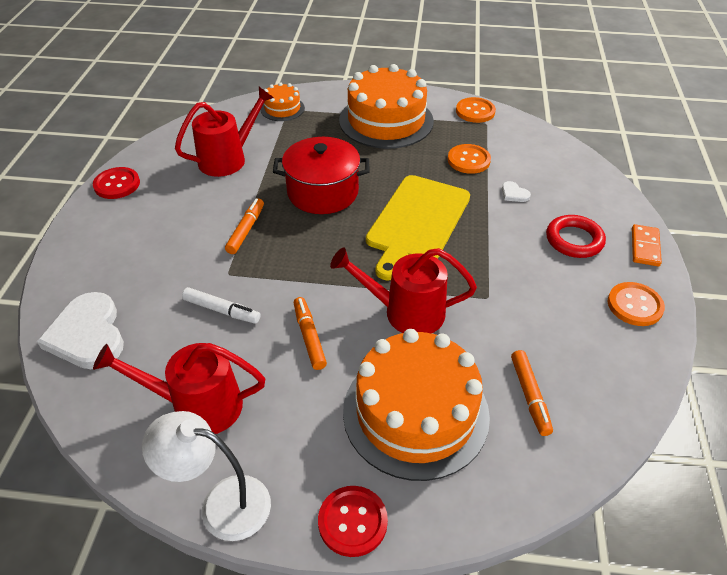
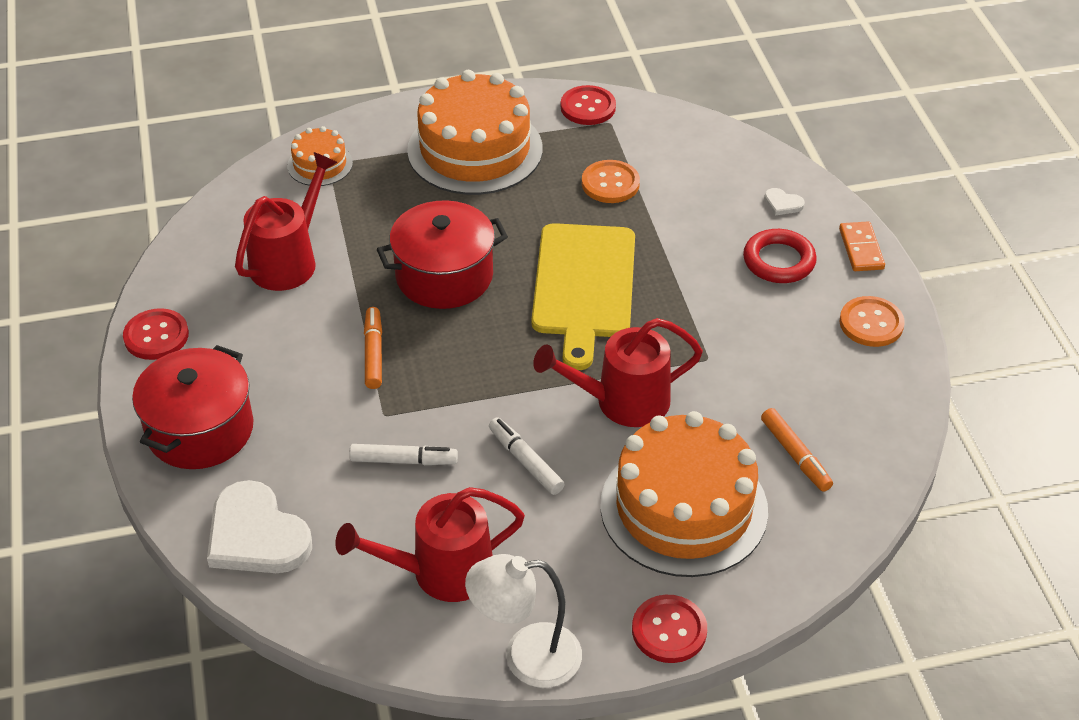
camera: 20 degrees left, 0 degrees up
(102, 250) = (200, 429): none -> red pot
(309, 337) = (525, 461): orange marker -> white marker
(475, 111) = (588, 107): orange button -> red button
(514, 194) = (685, 217): white heart -> white heart (782, 203)

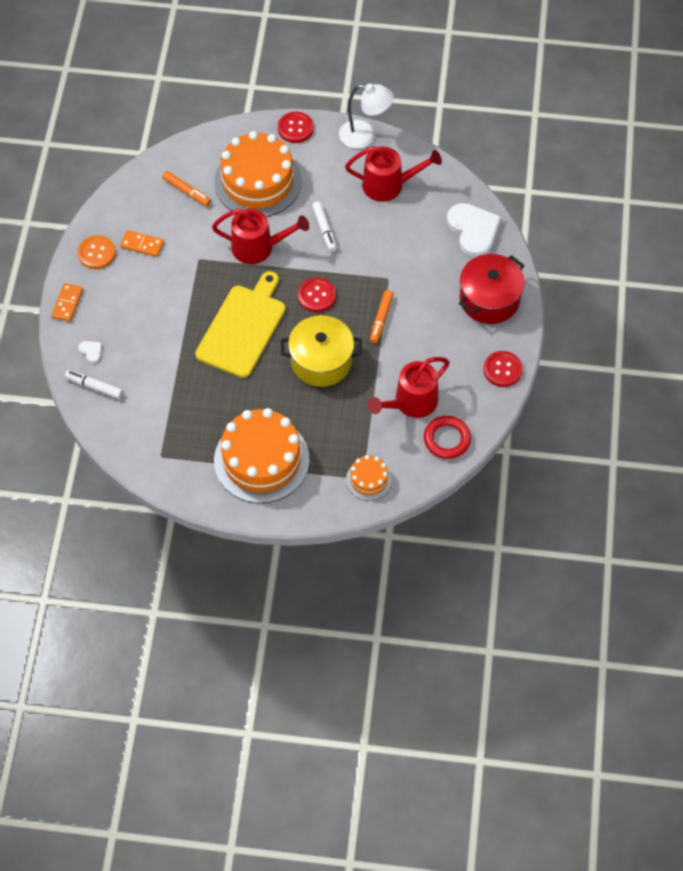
camera: 160 degrees left, 15 degrees up
(404, 460) = (387, 248): white marker -> white marker (94, 387)
(444, 276) = (321, 361): red pot -> yellow pot
(588, 107) = (168, 475): red button -> red button (316, 296)
(610, 183) = (188, 402): orange button -> none
(779, 261) = (120, 310): red ring -> red ring (447, 439)
(795, 455) = (187, 191): orange marker -> orange marker turned 135 degrees clockwise
(810, 354) = (142, 244): none -> orange domino

